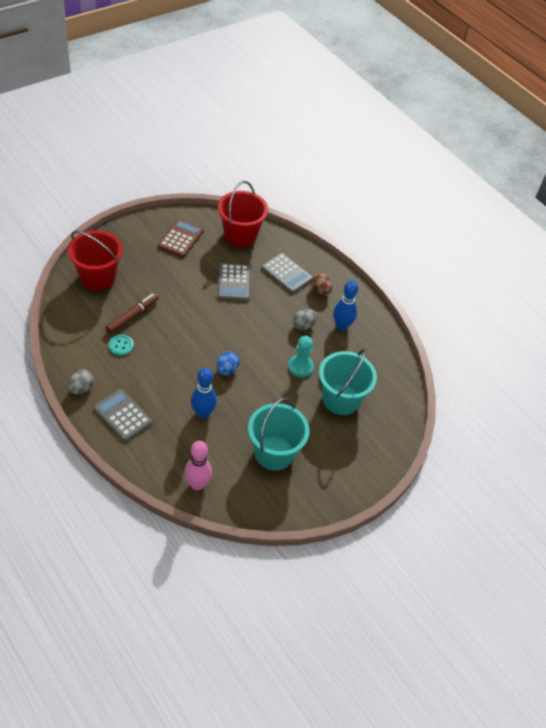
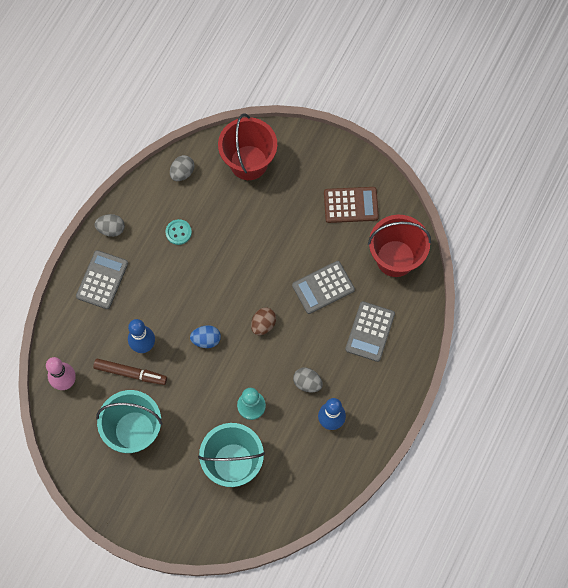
camera: 70 degrees right, 20 degrees up
(71, 320) = (182, 173): none -> grey egg
(132, 316) = (220, 221): brown marker -> brown marker (130, 373)
(320, 291) = (367, 376): brown egg -> brown egg (263, 324)

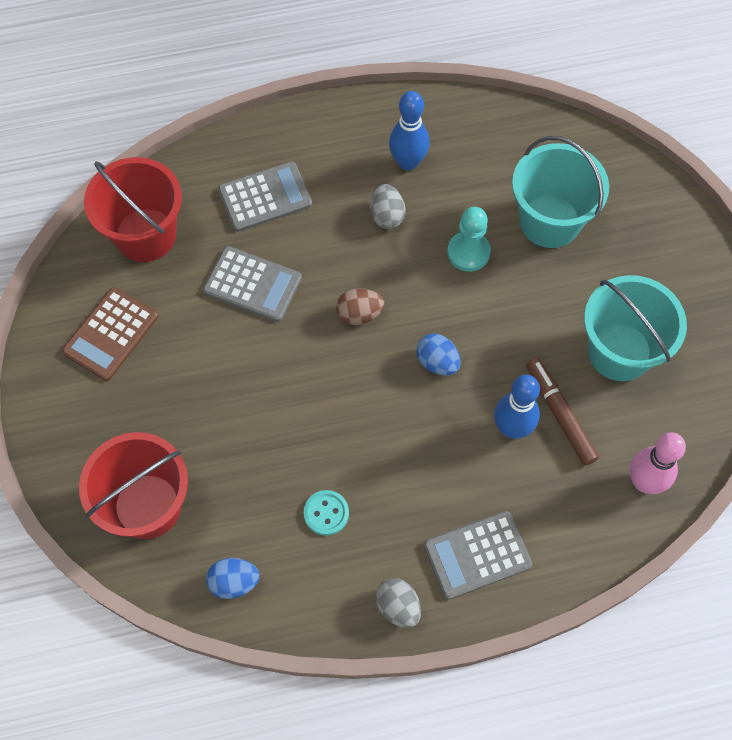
camera: 130 degrees left, 5 degrees down
(182, 173) = (234, 582): grey egg -> blue egg
(351, 205) = (111, 334): brown calculator -> brown calculator turned 105 degrees counterclockwise

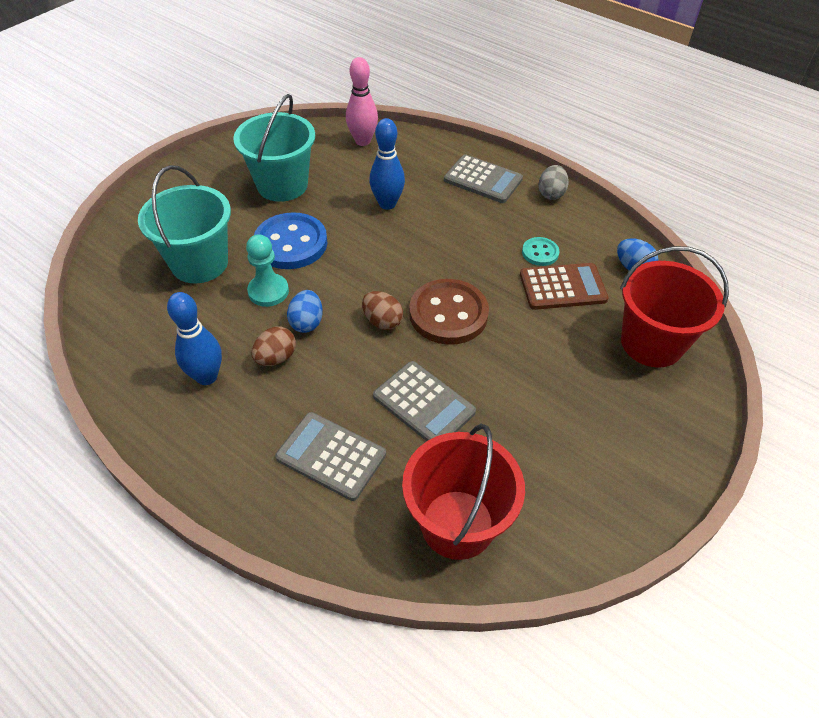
camera: 130 degrees left, 15 degrees down
(111, 334) = (570, 471): brown calculator -> brown calculator (562, 287)
(252, 284) = (424, 404): grey calculator -> grey calculator turned 150 degrees clockwise
(323, 370) = (448, 314): none -> brown button
(387, 216) = (276, 358): grey egg -> brown egg
(437, 362) = (377, 260): blue egg -> blue egg (307, 322)
(519, 306) = (291, 243): none -> blue button
(559, 414) = (355, 189): brown marker -> none

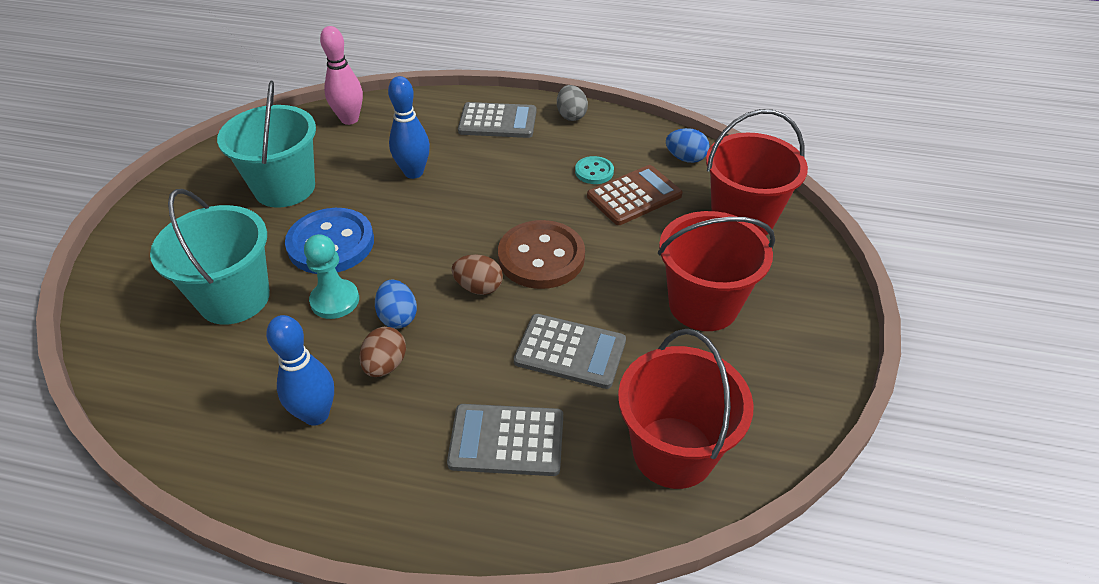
camera: 25 degrees left, 5 degrees down
(563, 408) = (703, 305): none -> red bucket

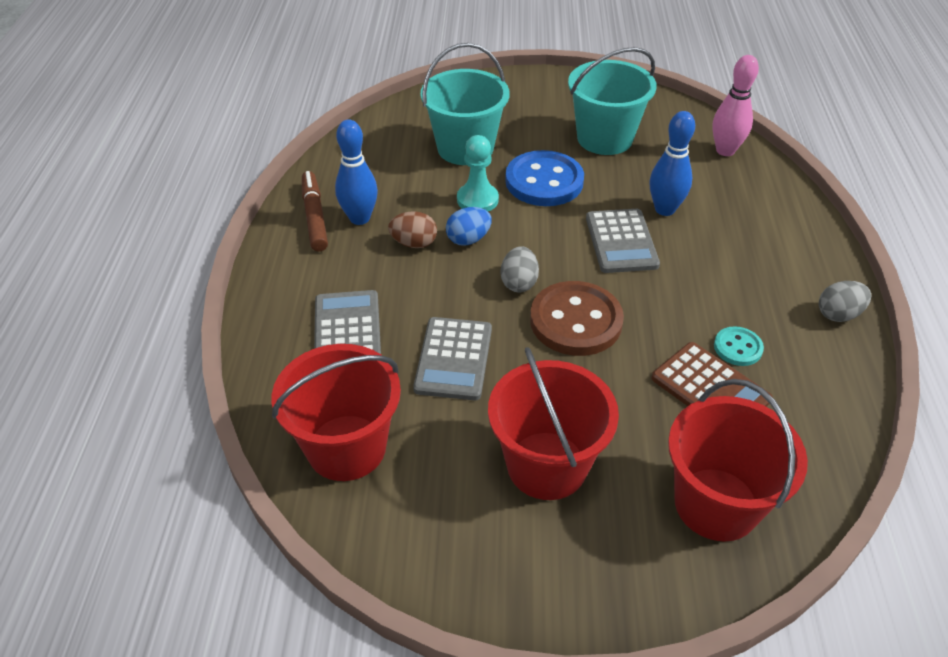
camera: 80 degrees right, 0 degrees up
(290, 464) = (314, 217): none -> brown marker
(478, 287) = (519, 283): brown egg -> grey egg
(497, 121) = (787, 254): grey calculator -> grey calculator (621, 241)
(685, 158) = (813, 437): blue egg -> none

